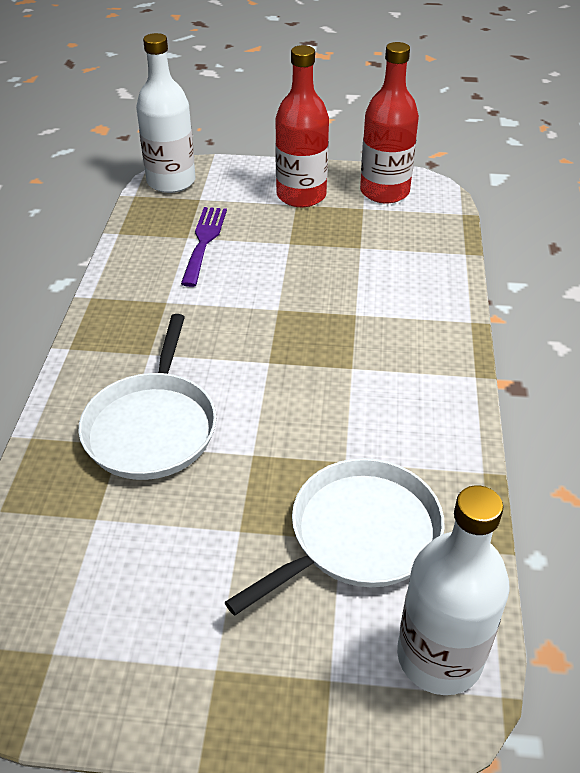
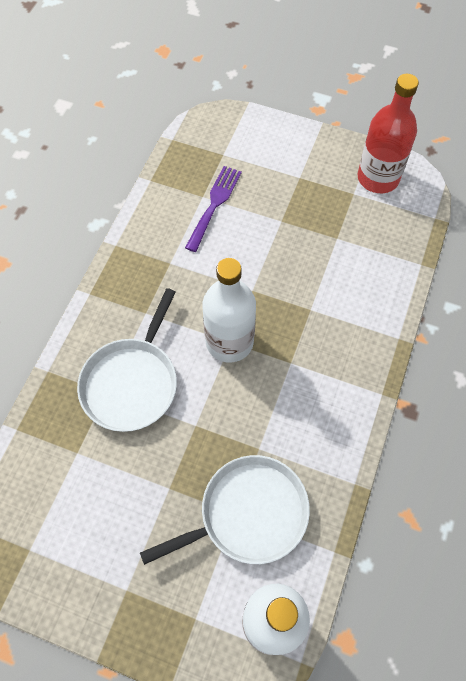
camera: 15 degrees right, 20 degrees up
(171, 181) = (205, 129): white bottle -> white bottle (229, 342)
(301, 195) = (307, 168): red bottle -> none

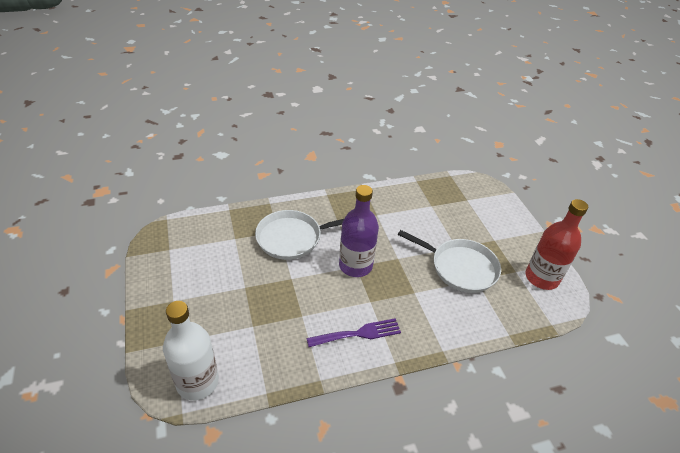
camera: 50 degrees right, 20 degrees down
(214, 204) = (432, 213): purple fork -> purple fork (358, 333)
(229, 342) = (355, 265): white bottle -> purple bottle
(248, 514) = (257, 333): white pan -> white pan (460, 267)

